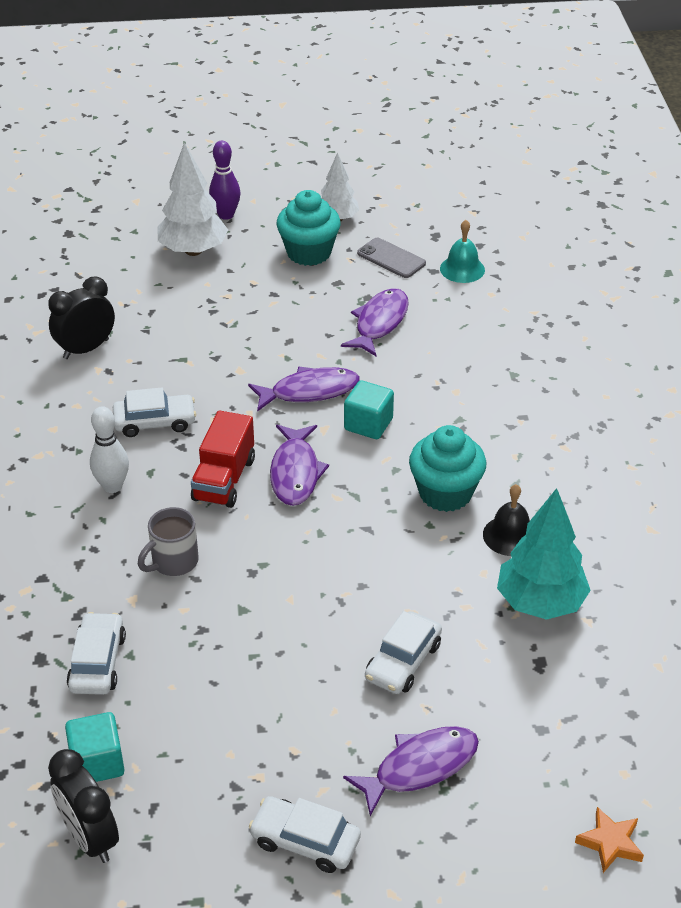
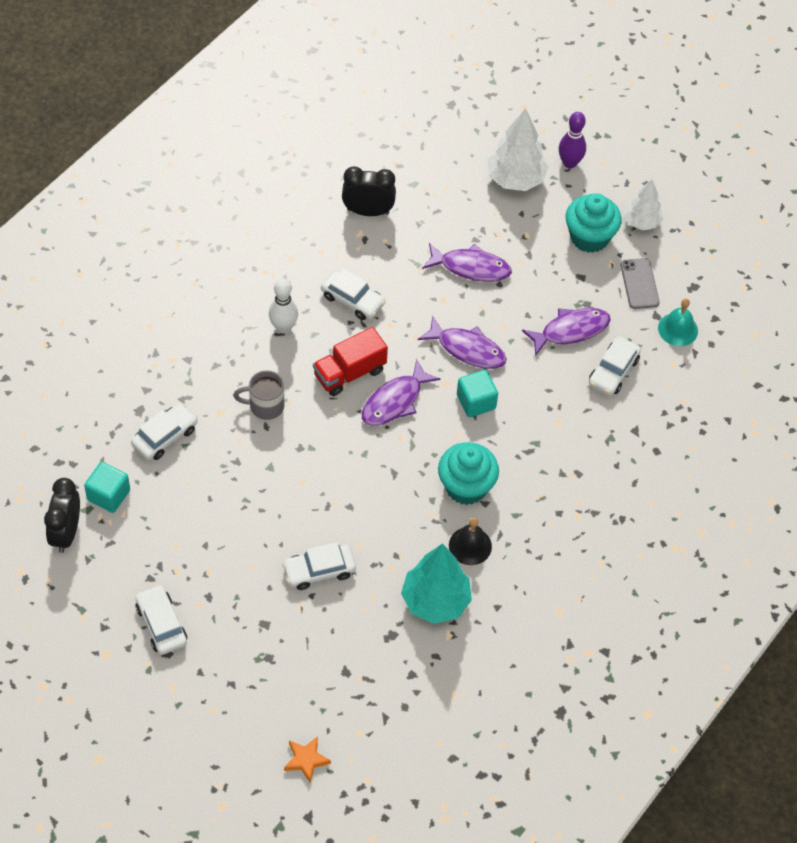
camera: 40 degrees right, 15 degrees up
(420, 767) = (259, 636): purple fish -> purple fish (471, 267)
(452, 328) = (613, 371): none -> white car

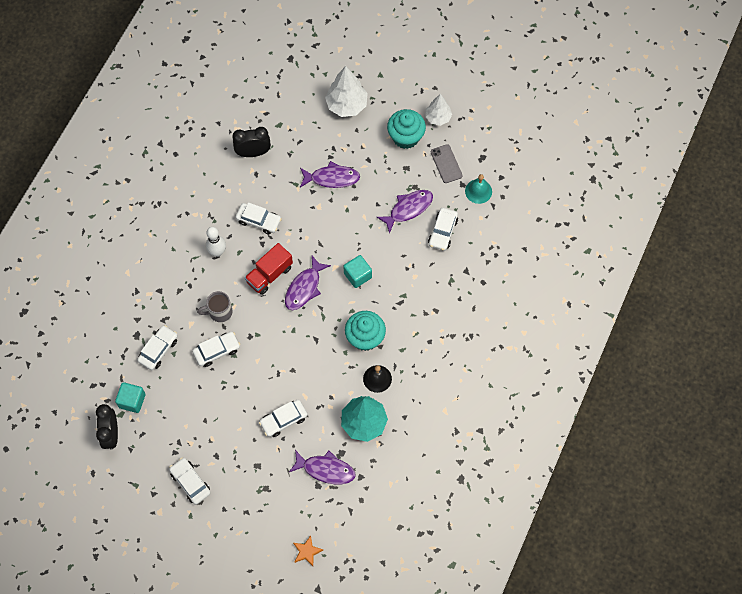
camera: 10 degrees left, 10 degrees up
(247, 456) = (217, 351): none -> white car
(467, 349) = (343, 239): purple fish -> purple fish (325, 469)
(569, 163) = (380, 84): purple bowling pin -> none

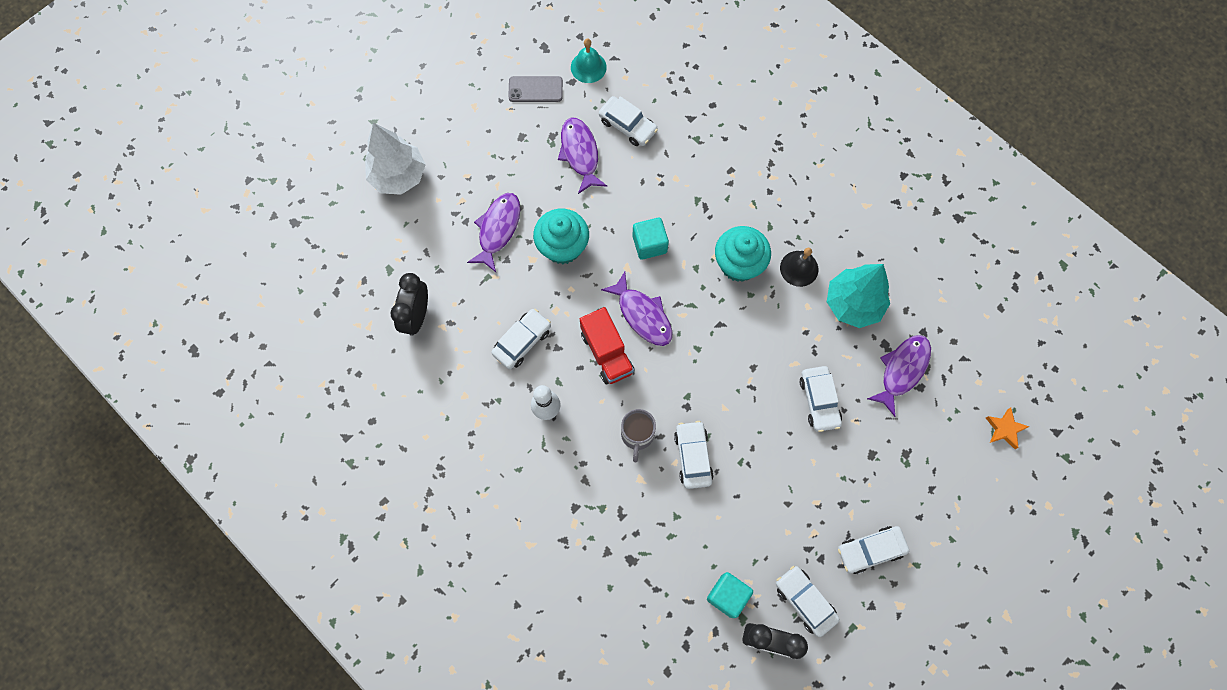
camera: 70 degrees left, 5 degrees up
(158, 350) = (664, 536): white car -> white car (805, 601)
(405, 137) = (477, 122): turquoise cupcake -> turquoise cupcake (562, 247)
(438, 117) = (466, 76): white tree -> none

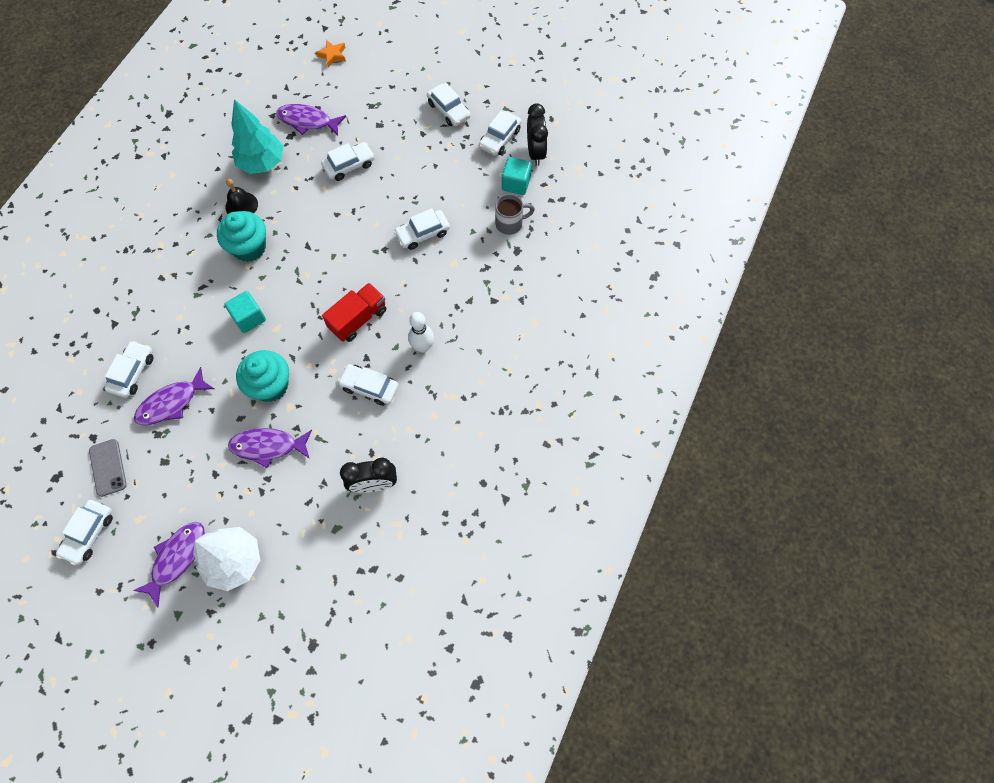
camera: 110 degrees left, 5 degrees down
(478, 65) = (89, 534): none -> white car
(588, 67) = (73, 428): turquoise bell -> none
(637, 435) = (420, 276): grey mug -> grey mug (510, 223)
(642, 315) = (316, 303): purple fish -> purple fish (177, 558)

